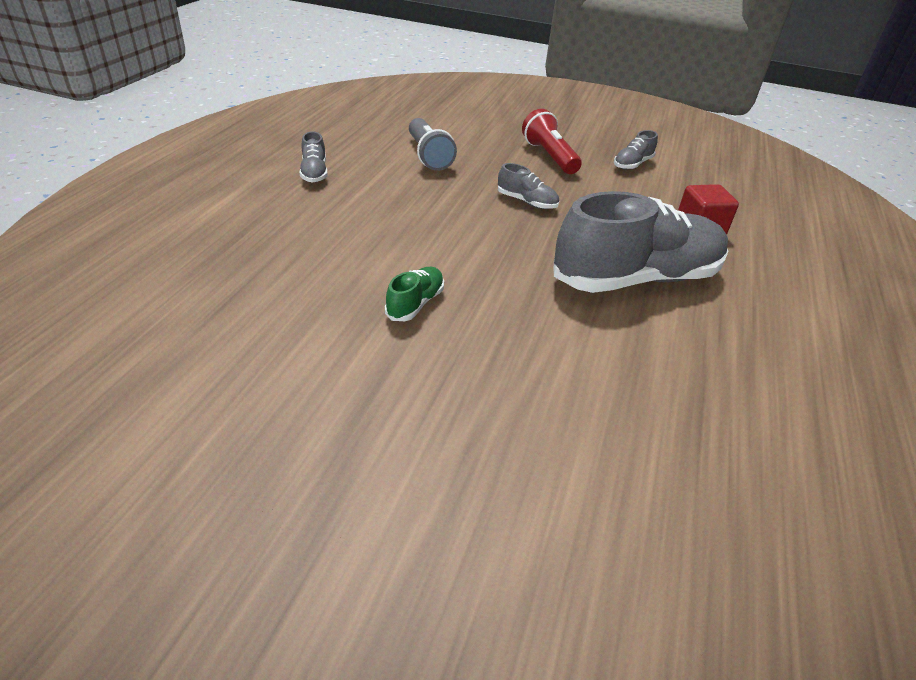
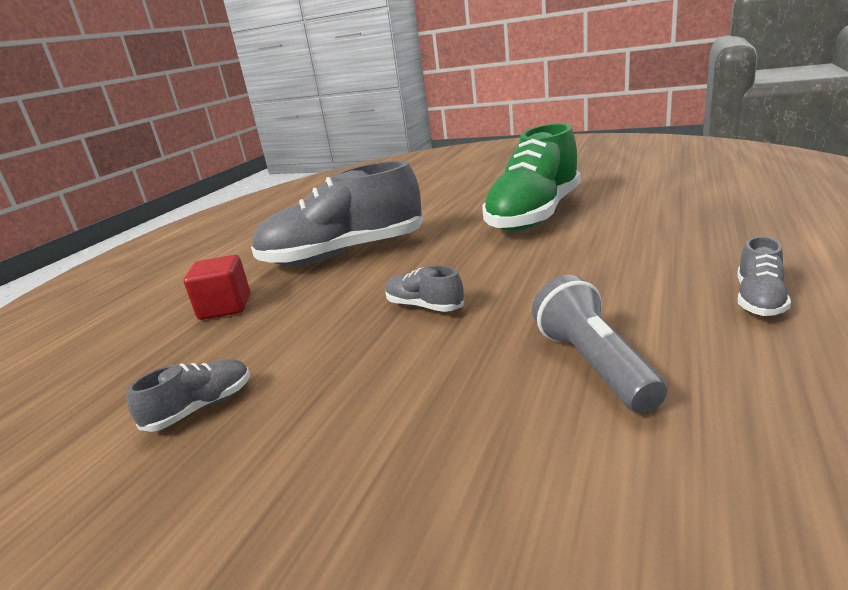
camera: 170 degrees left, 15 degrees down
(314, 173) = (759, 300): grey shoe -> grey shoe turned 150 degrees counterclockwise
(415, 304) = (534, 215): green shoe -> green shoe, size x2.39
(549, 156) = (354, 402): red flashlight -> none

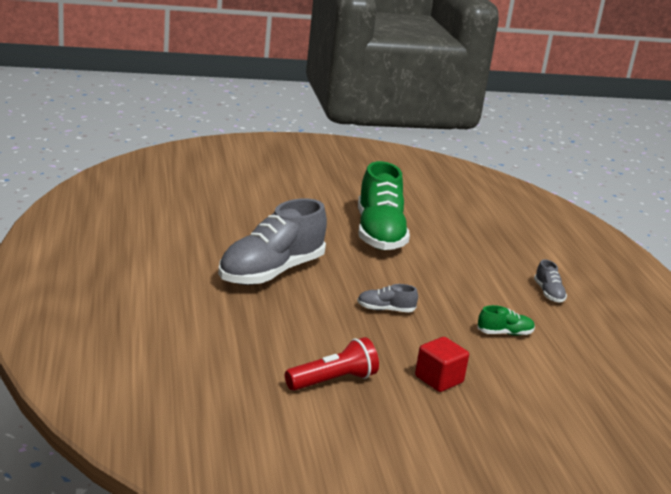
camera: 40 degrees left, 0 degrees up
(201, 408) = (333, 381): grey shoe -> red flashlight
(225, 307) = (241, 321): red cube -> red cube (439, 379)
(593, 365) = (504, 333): grey flashlight -> green shoe

